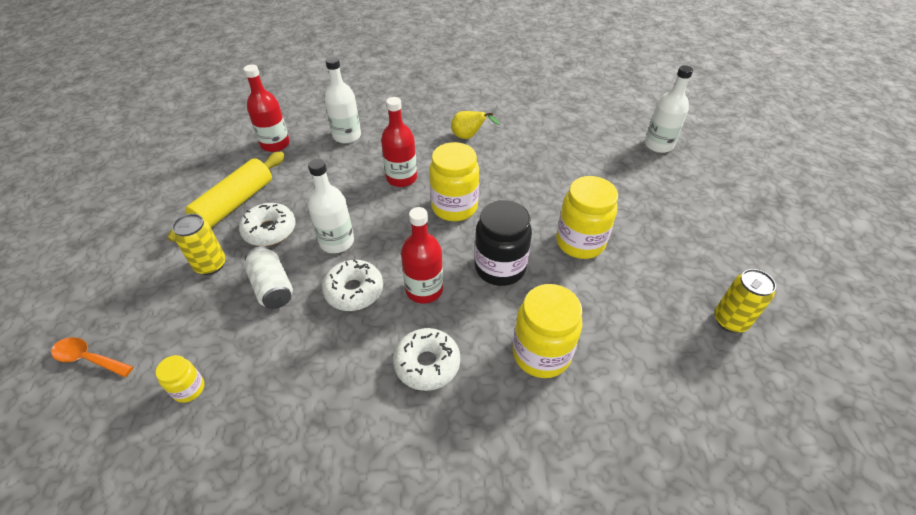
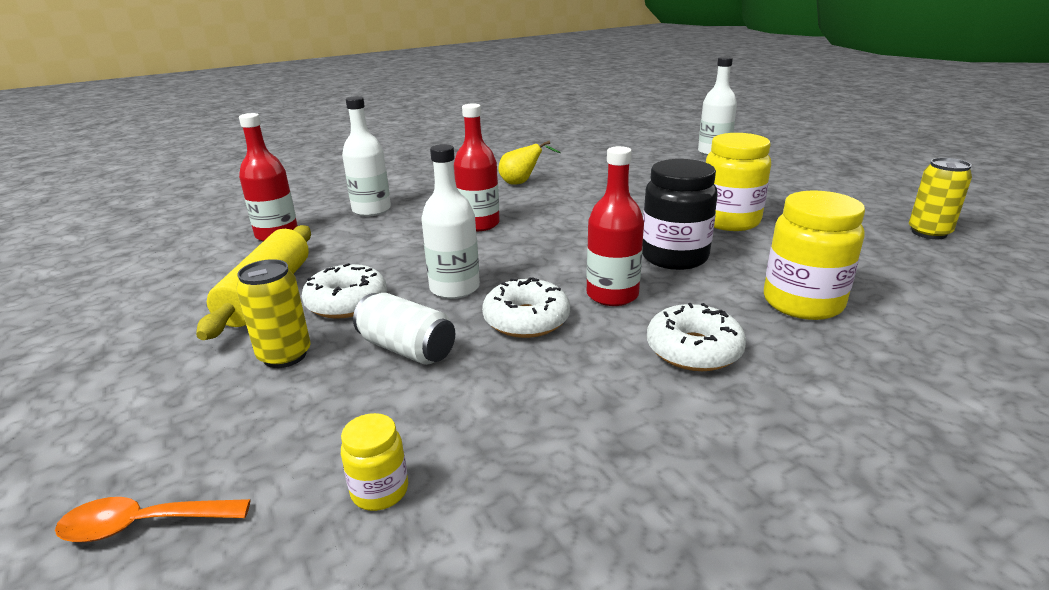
camera: 25 degrees left, 20 degrees down
(454, 207) = (567, 230): yellow jar -> none

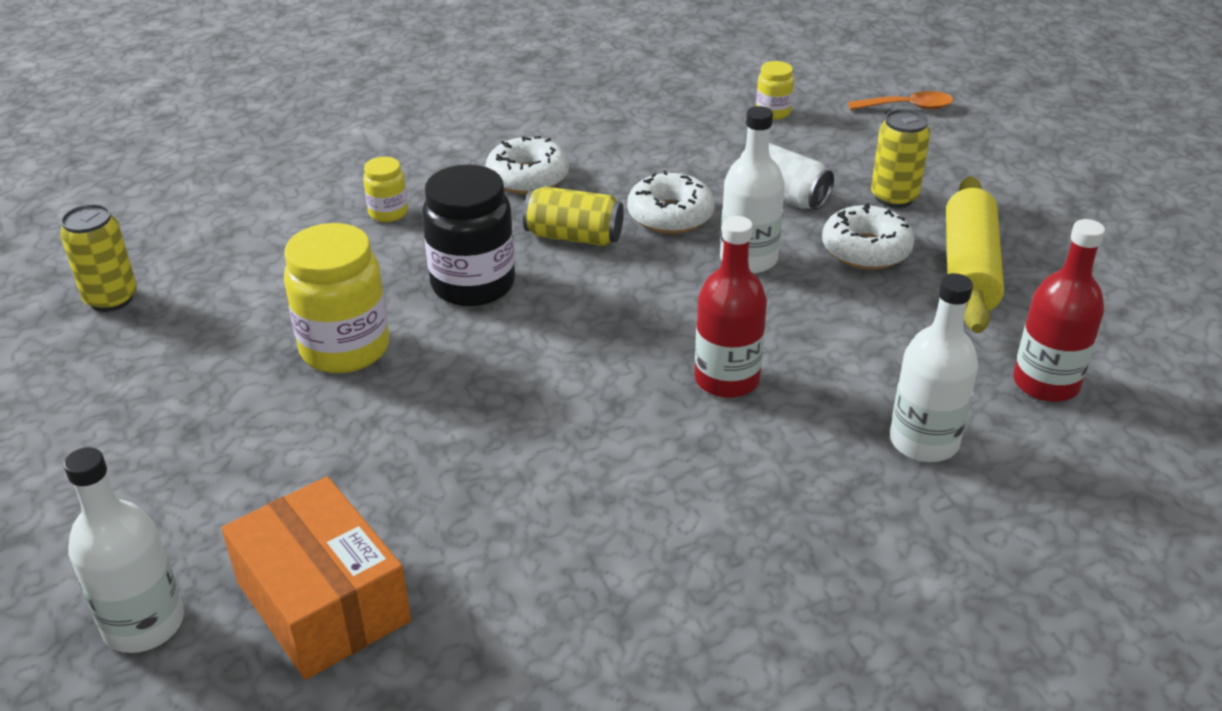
camera: 175 degrees left, 10 degrees up
(521, 183) = (645, 514): yellow pear -> none
(612, 295) = (574, 237): red bottle -> yellow can
(649, 159) = (323, 601): none -> orange box
(802, 303) = (388, 213): yellow jar -> yellow jar, size x0.51

